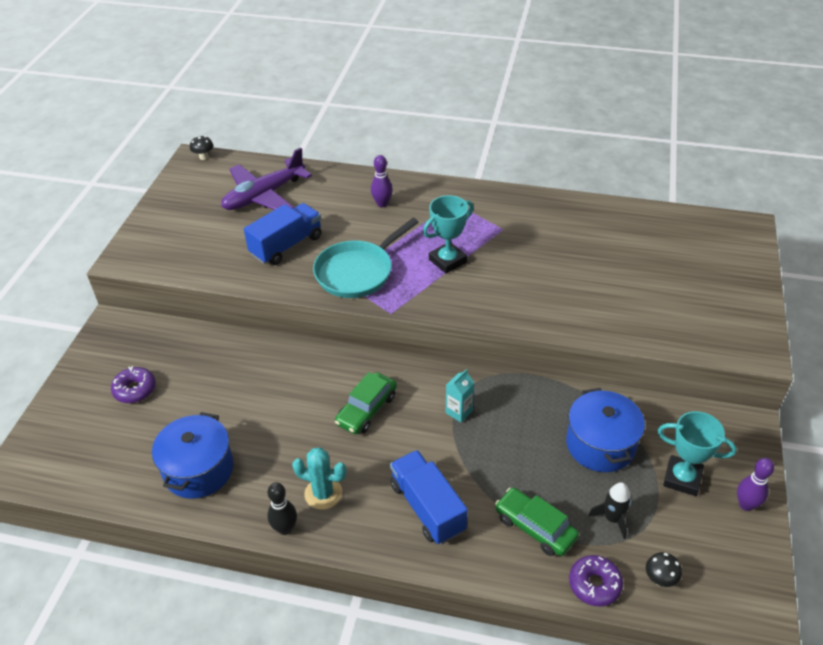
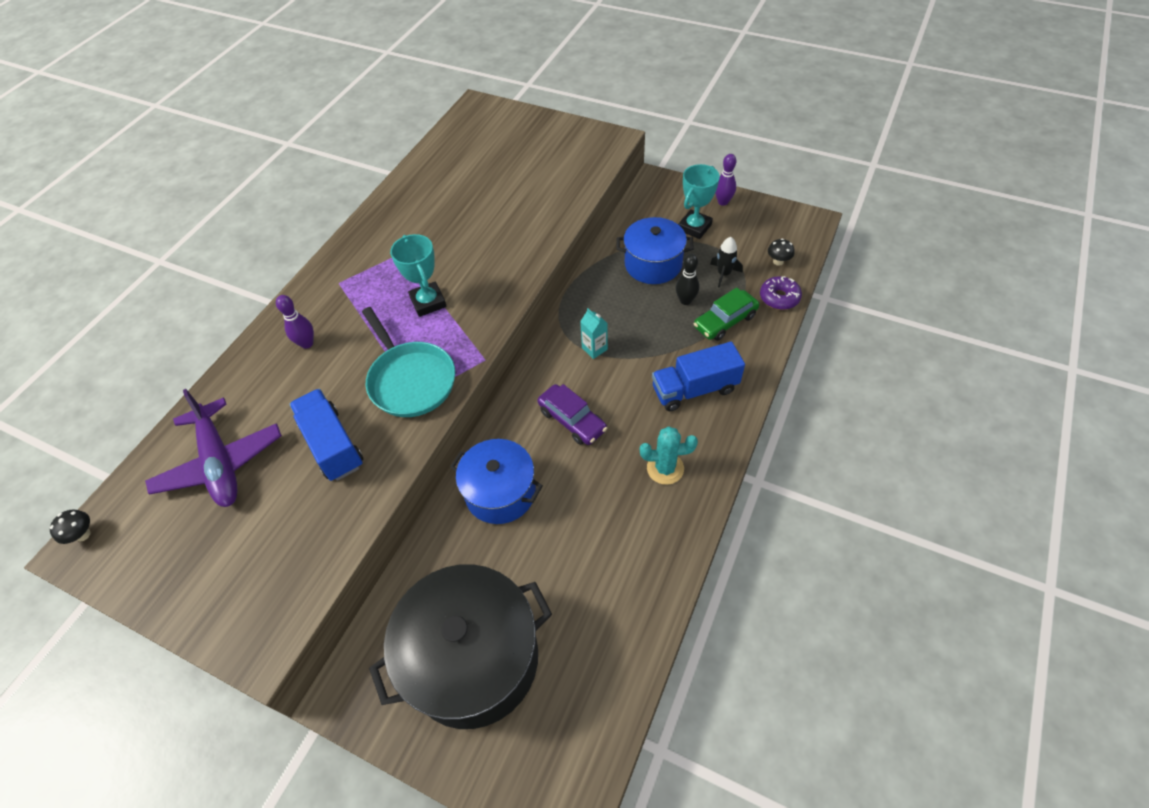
camera: 75 degrees left, 10 degrees up
(135, 389) = (473, 659): purple donut -> black pot
(198, 470) = (613, 584): blue pot -> blue pot (500, 492)
(285, 528) = (699, 505): black bowling pin -> black bowling pin (685, 300)
(323, 493) = (665, 468): turquoise cactus -> turquoise cactus turned 60 degrees clockwise
(366, 409) = (572, 420): green car -> purple car

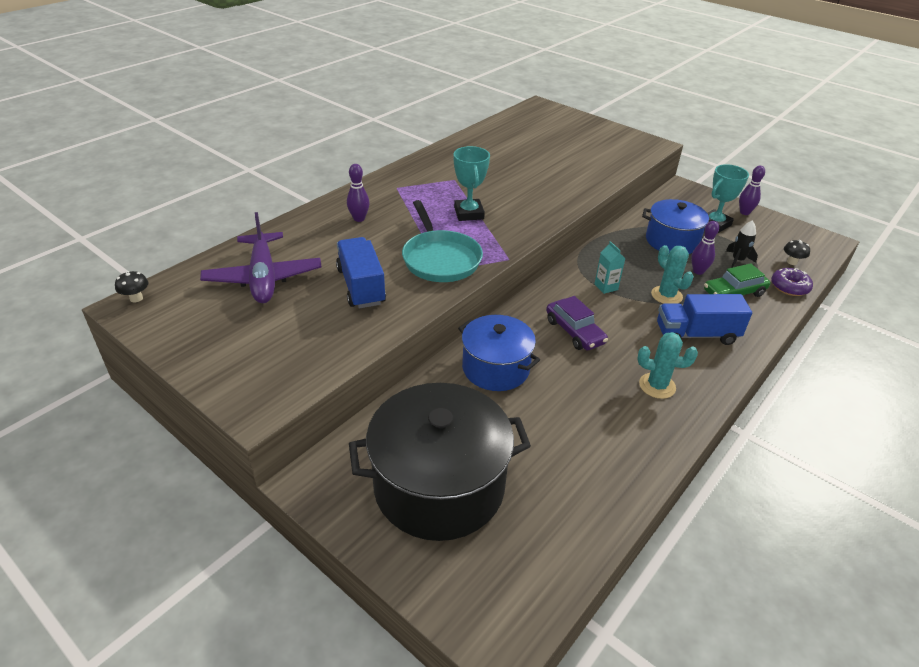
camera: 10 degrees right, 15 degrees down
(658, 343) = (666, 295): none -> turquoise cactus
(685, 300) = (698, 271): black bowling pin -> purple bowling pin

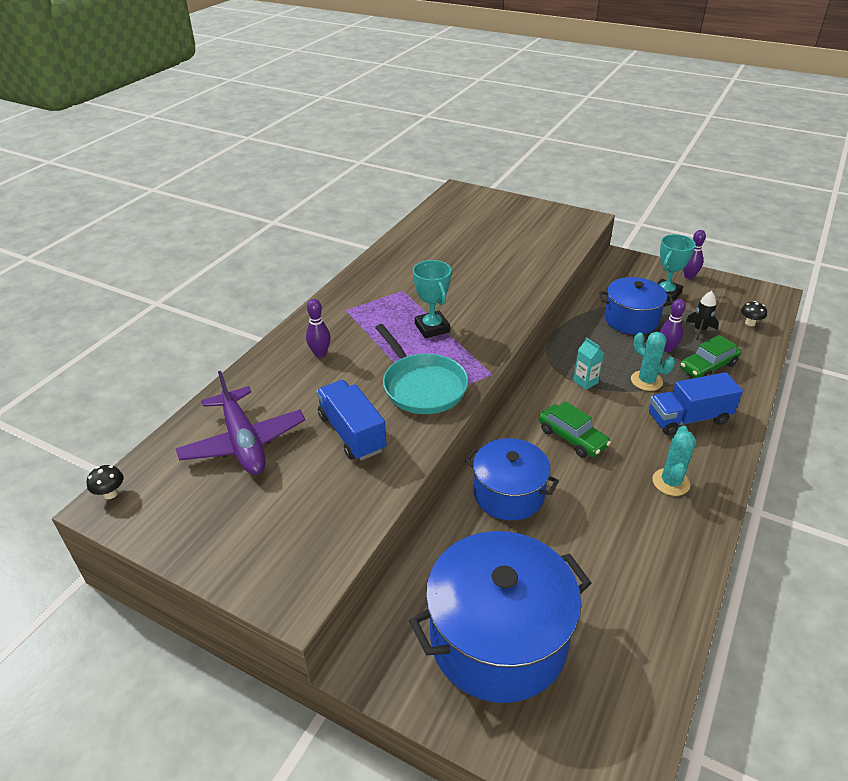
camera: 10 degrees left, 0 degrees up
(439, 486) = (498, 639): black pot -> blue pot
(574, 332) = (572, 438): purple car -> green car
(657, 386) = (671, 482): turquoise cactus -> turquoise cactus turned 75 degrees counterclockwise
(789, 287) = (756, 351): purple donut -> none

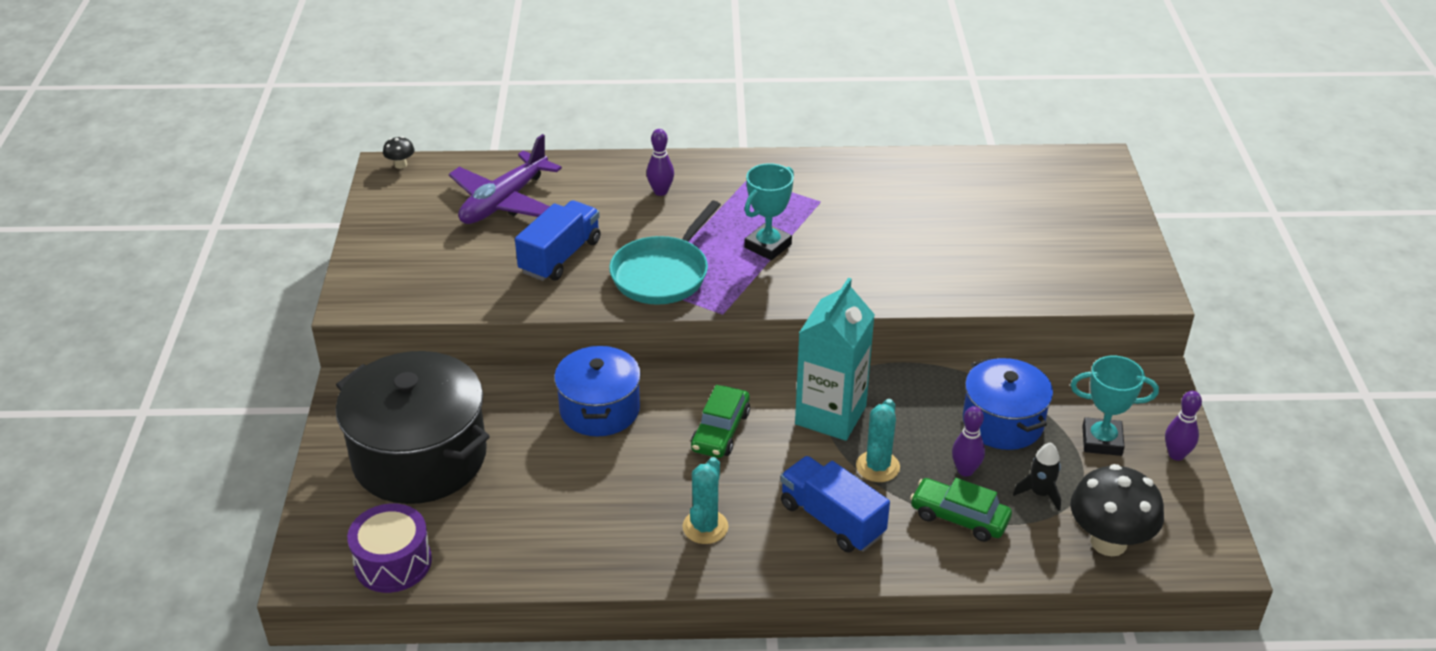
camera: 60 degrees right, 0 degrees up
(498, 639) = (420, 457): blue pot -> black pot
(585, 382) = (830, 415): turquoise carton -> turquoise carton, size x2.31
(633, 710) = (393, 562): none -> purple drum
(671, 482) = (705, 527): turquoise cactus -> turquoise cactus turned 60 degrees counterclockwise
(750, 323) = (1108, 542): black mushroom -> black mushroom, size x2.30

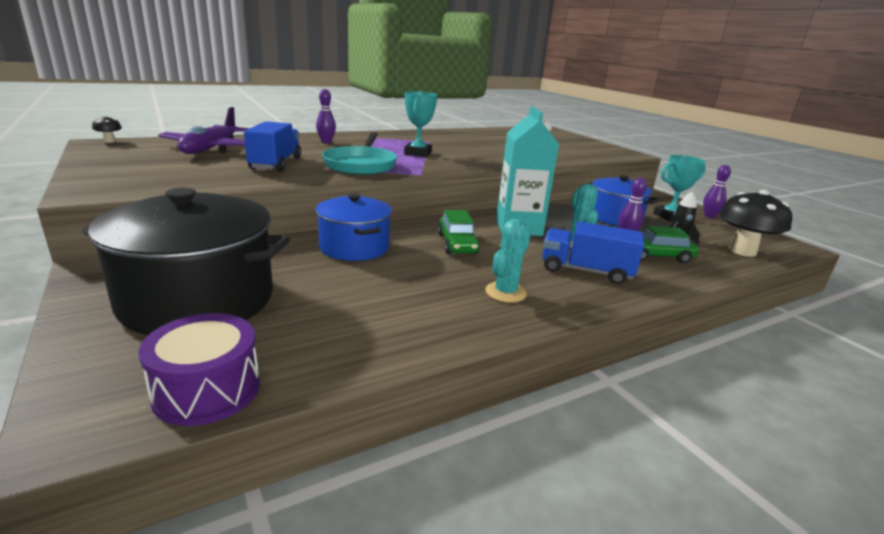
camera: 30 degrees left, 15 degrees down
(705, 527) = (505, 292): turquoise cactus -> turquoise cactus turned 45 degrees clockwise

